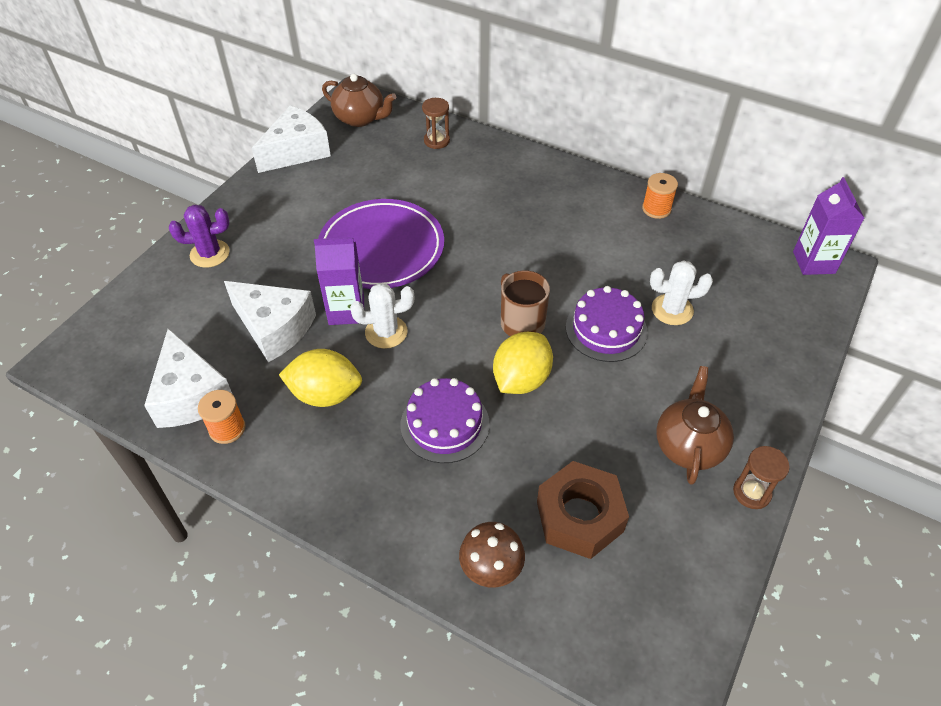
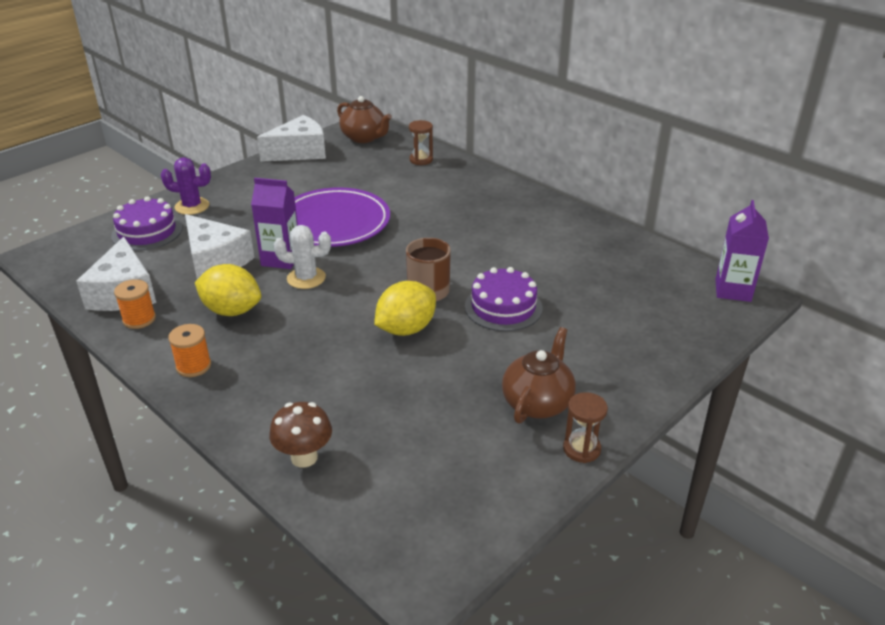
camera: 15 degrees right, 15 degrees down
(445, 424) = (321, 348): purple cake -> purple cake (147, 232)
(579, 516) = (406, 435): brown nut -> none
(656, 209) = (596, 231): orange spool -> orange spool (193, 366)
(672, 310) = (573, 303): white cactus -> none

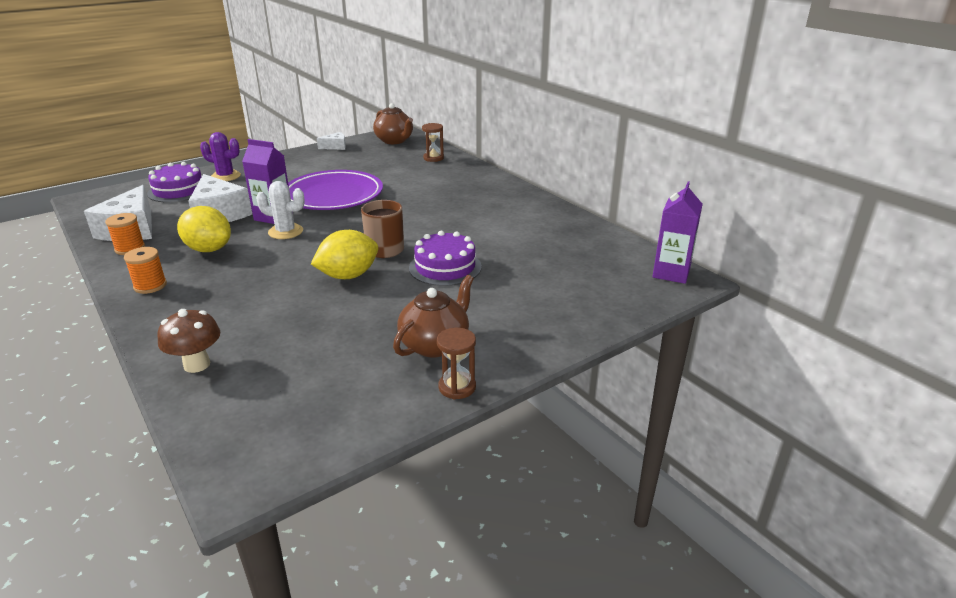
camera: 10 degrees right, 5 degrees down
(299, 152) = (335, 147): white cheese -> white cheese, size x0.50

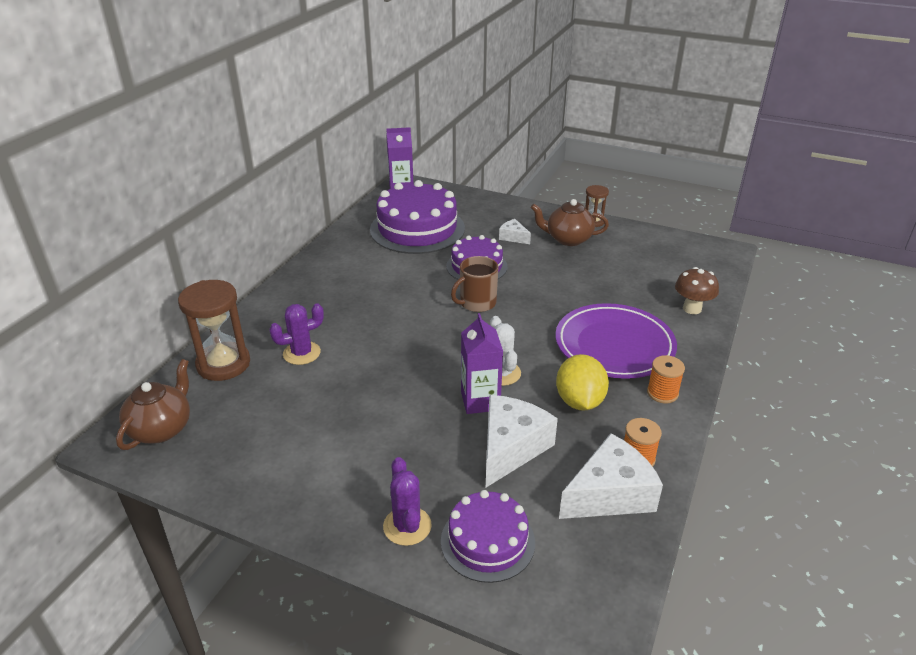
camera: 120 degrees left, 5 degrees up
(333, 196) = (394, 387): purple plate -> purple plate (614, 346)
(335, 147) = (217, 479): white cheese -> white cheese (513, 237)
(348, 276) = (534, 302): yellow lemon -> none
(413, 178) = (301, 353): none -> purple cactus
(433, 158) = (223, 364): brown hourglass -> brown hourglass, size x1.83
(557, 258) = (417, 229): none -> purple cake

